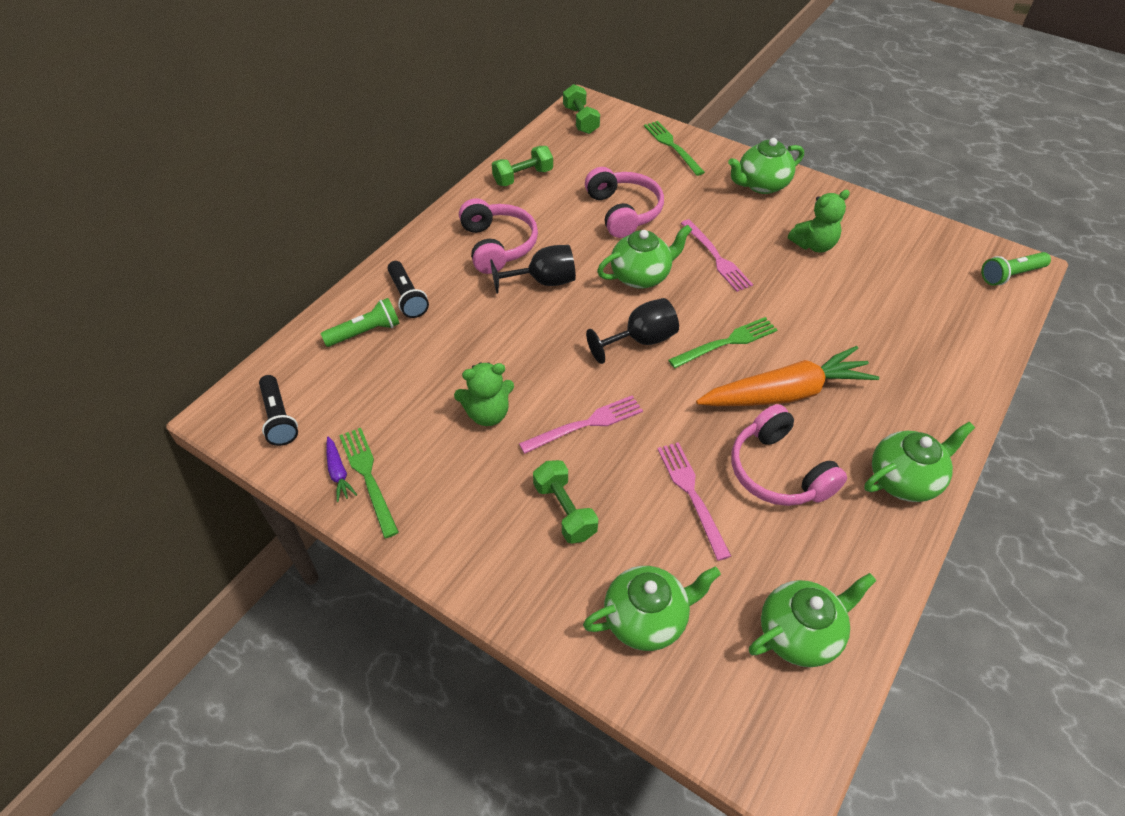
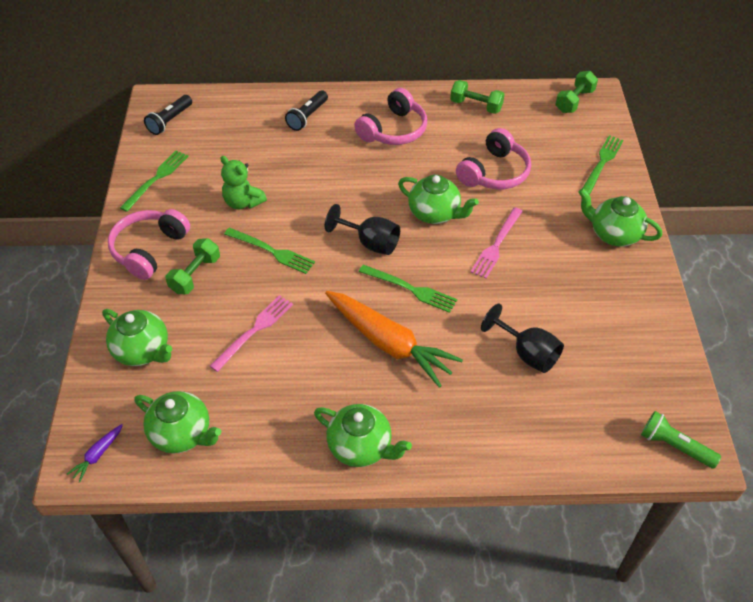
camera: 55 degrees right, 0 degrees up
(338, 473) = (150, 165): purple carrot -> purple carrot (97, 455)
(365, 332) = (262, 116): green flashlight -> none
(543, 281) = (381, 169): black goblet -> black goblet (527, 353)
(586, 424) = (272, 251): pink fork -> green fork
(778, 471) = (310, 369): pink headphones -> pink headphones (149, 249)
(814, 245) = (572, 296): green teddy bear -> none

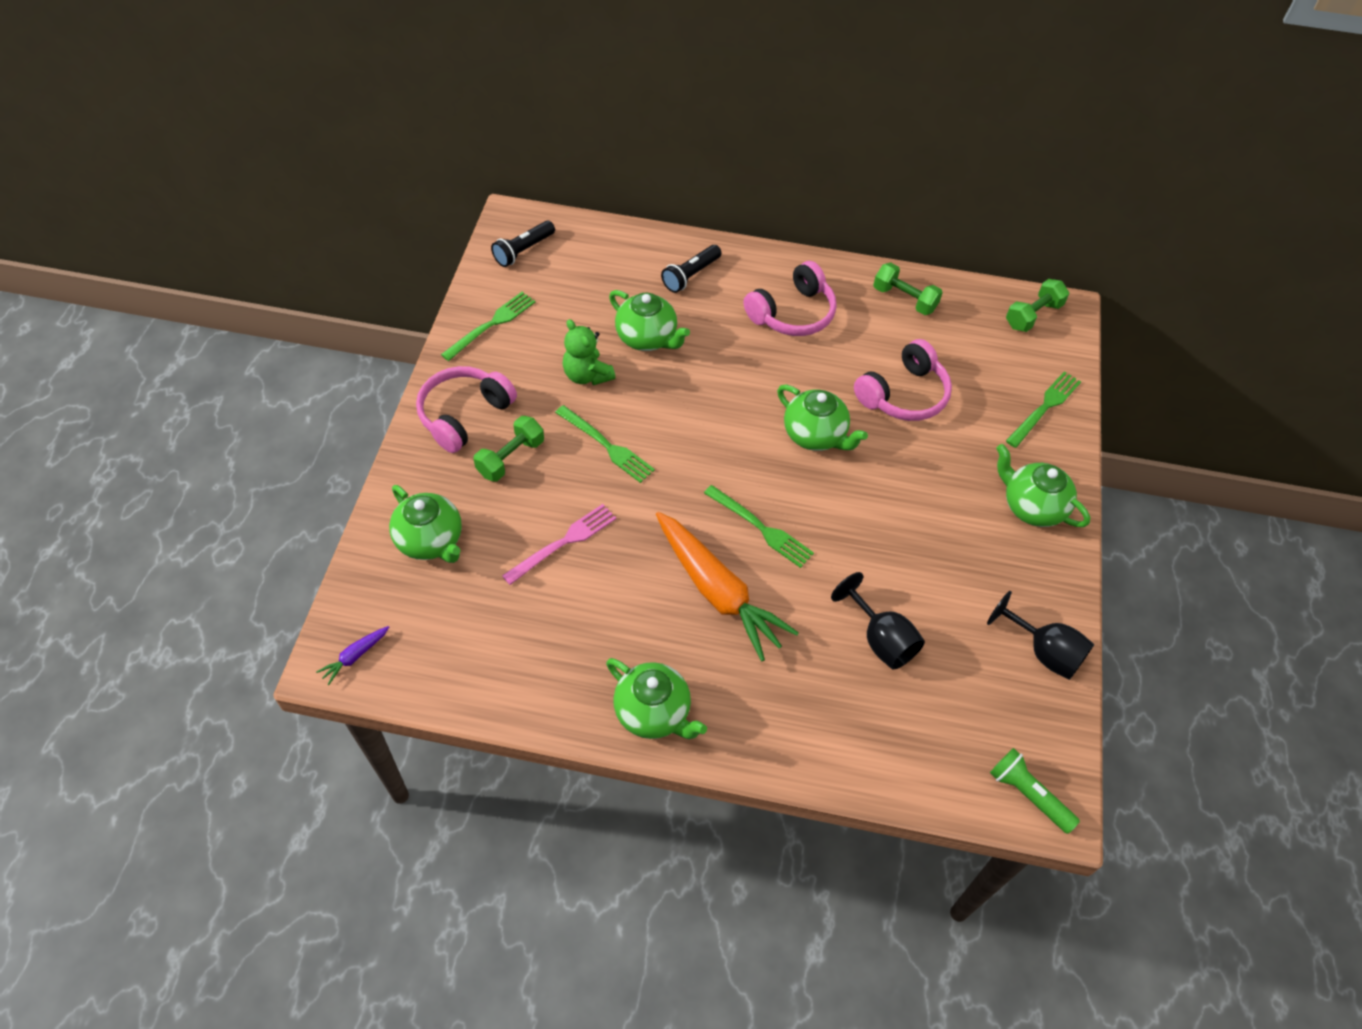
camera: 10 degrees right, 5 degrees up
(182, 434) = (454, 652): green teapot -> green teapot (647, 338)
(370, 243) = (727, 458): black goblet -> black goblet (1044, 652)
(496, 245) = (880, 491): pink fork -> none

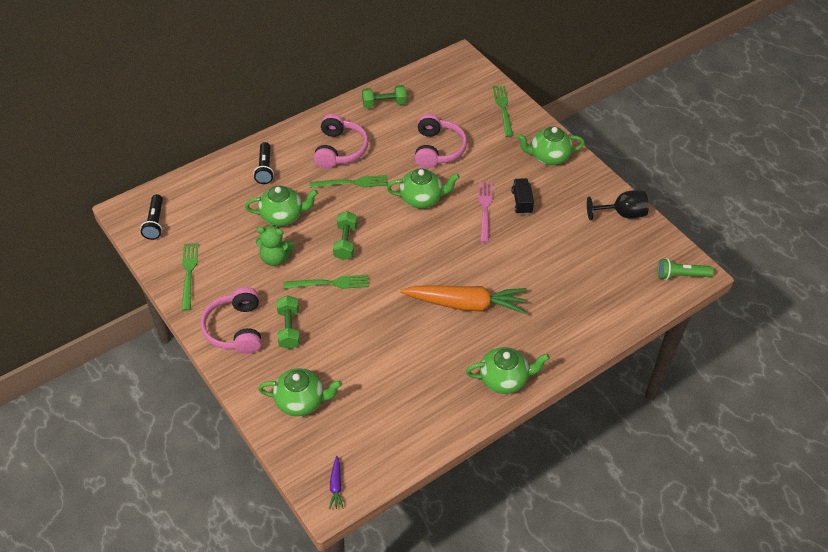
camera: 45 degrees left, 5 degrees down
(563, 542) = (368, 344): pink fork -> pink fork (485, 209)
(761, 528) = (449, 260): green fork -> green fork (352, 183)
(881, 639) = (556, 264): black goblet -> none
(929, 532) = (521, 202): none -> black truck
(1033, 315) = (450, 70): green dumbbell -> green dumbbell (345, 242)

